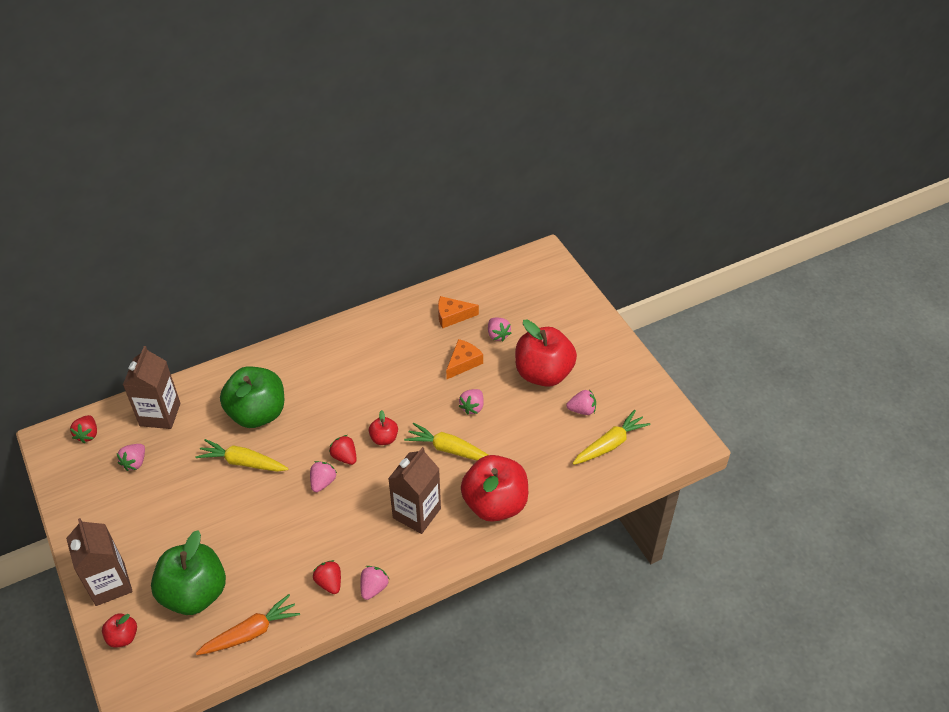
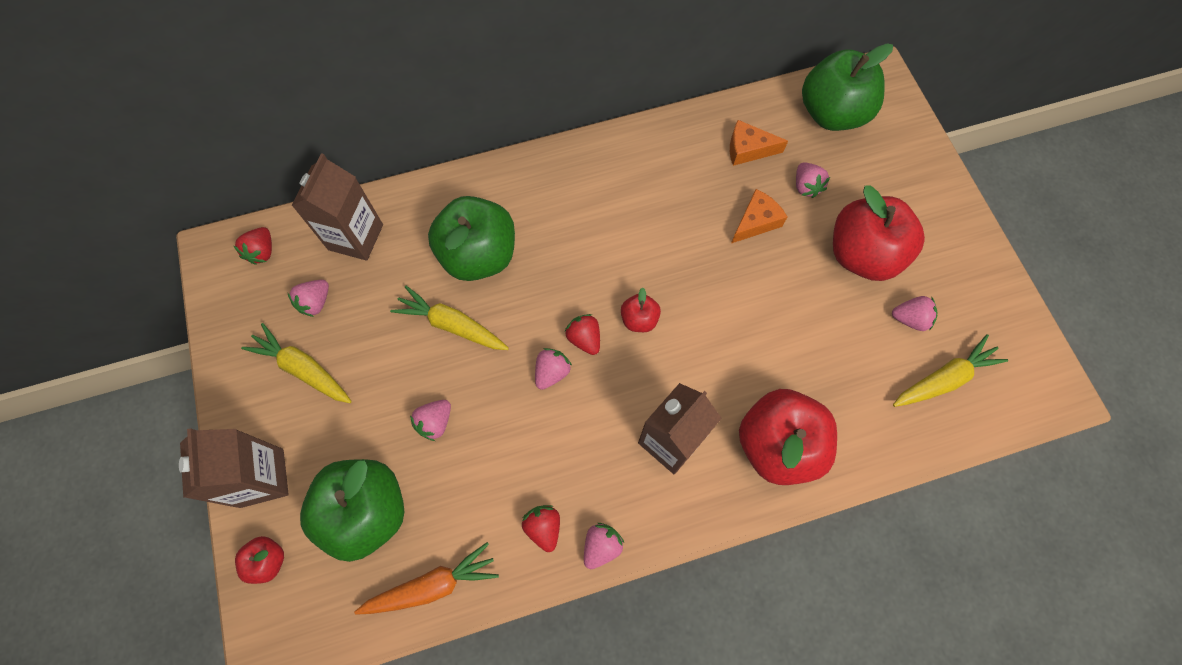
camera: 10 degrees right, 20 degrees up
(449, 449) = (724, 350): yellow carrot -> yellow carrot (303, 369)
(472, 407) = (761, 291): pink strawberry -> pink strawberry (435, 422)
(512, 284) = (832, 113): none -> green apple

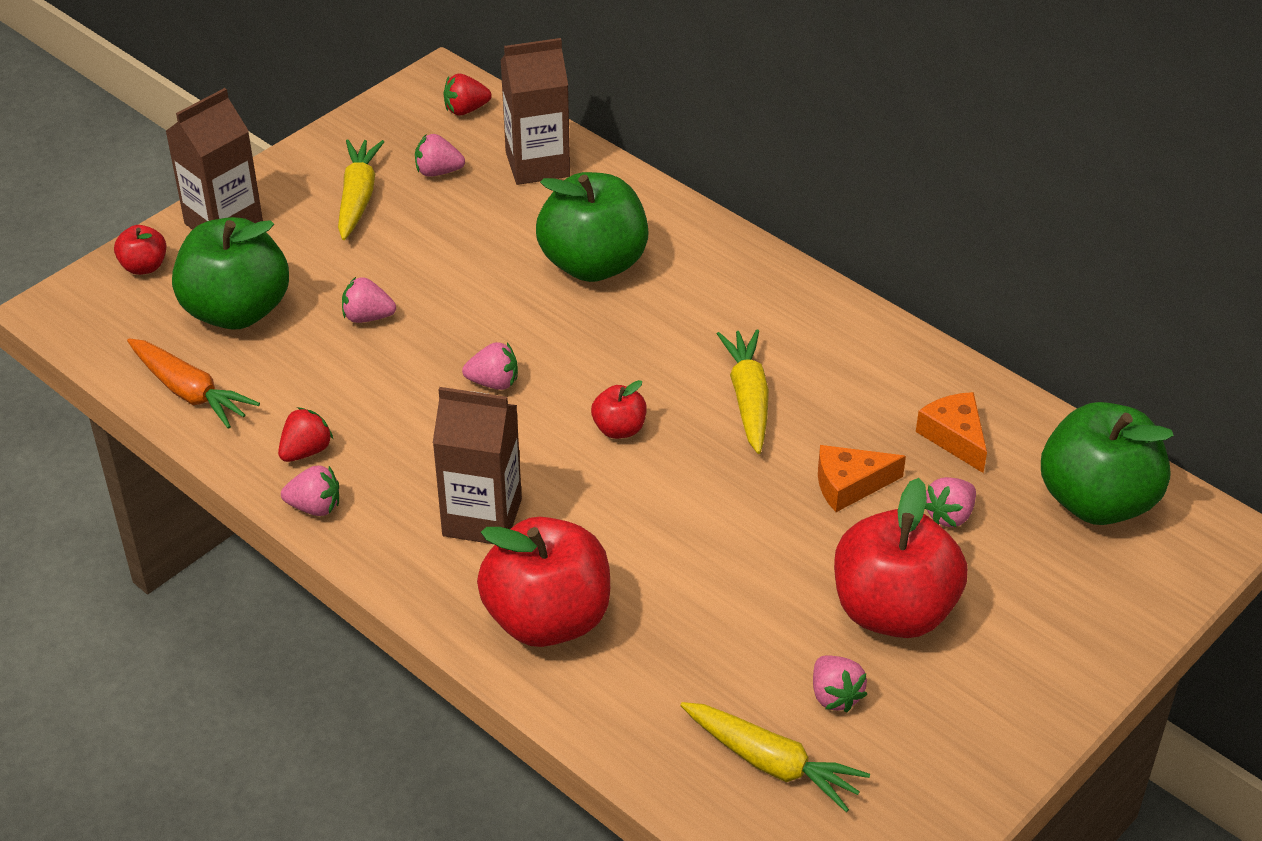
camera: 60 degrees right, 25 degrees down
(452, 325) = (490, 280): yellow carrot -> yellow carrot (748, 398)
(584, 339) = (557, 392): red strawberry -> none
(756, 222) = (849, 485): orange cheese -> orange cheese turned 150 degrees clockwise

